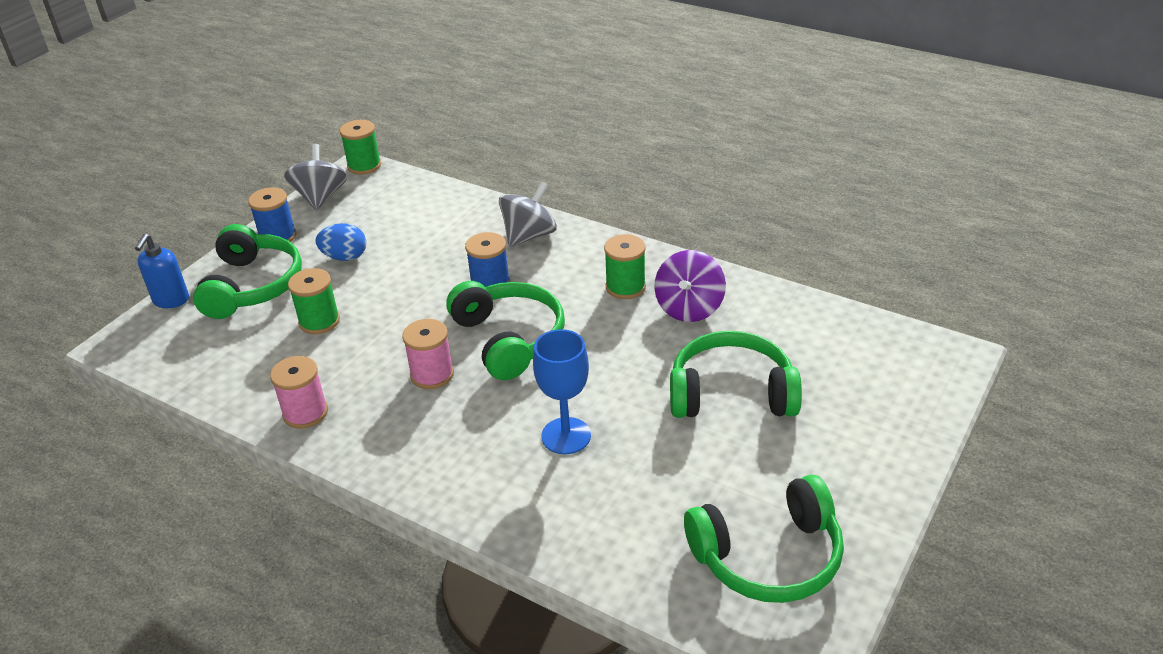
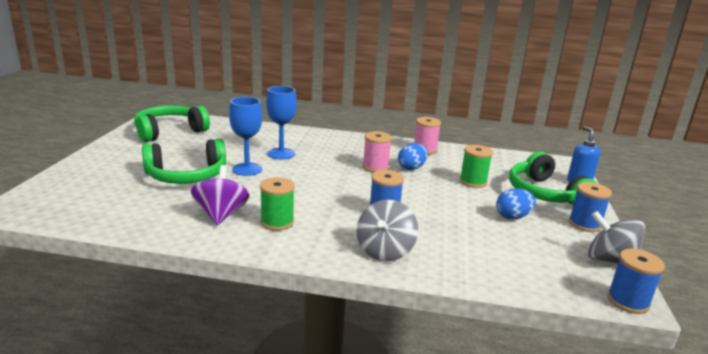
camera: 155 degrees right, 15 degrees down
(320, 197) = (609, 260): grey spinning top -> grey spinning top turned 150 degrees clockwise
(364, 166) = (628, 301): green spool -> blue spool
(377, 365) = (411, 168): none -> blue egg
(509, 339) = (343, 185): green headphones -> none
(636, 397) = (247, 169): none -> blue goblet

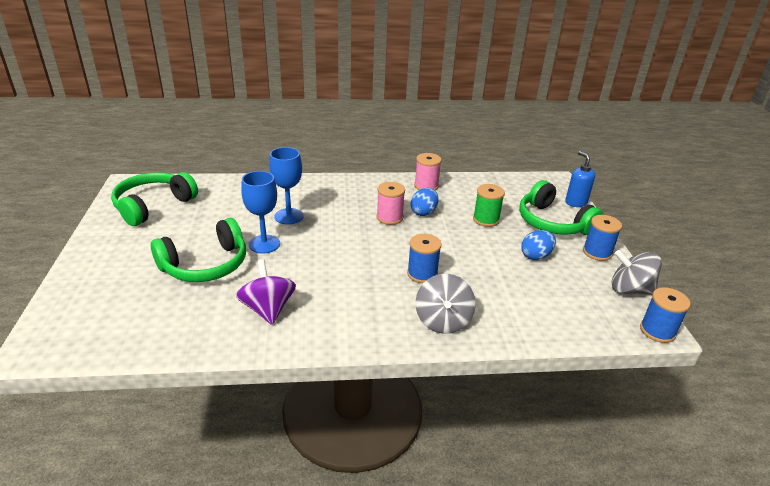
camera: 15 degrees left, 10 degrees up
(277, 222) = (328, 307): green spool -> none

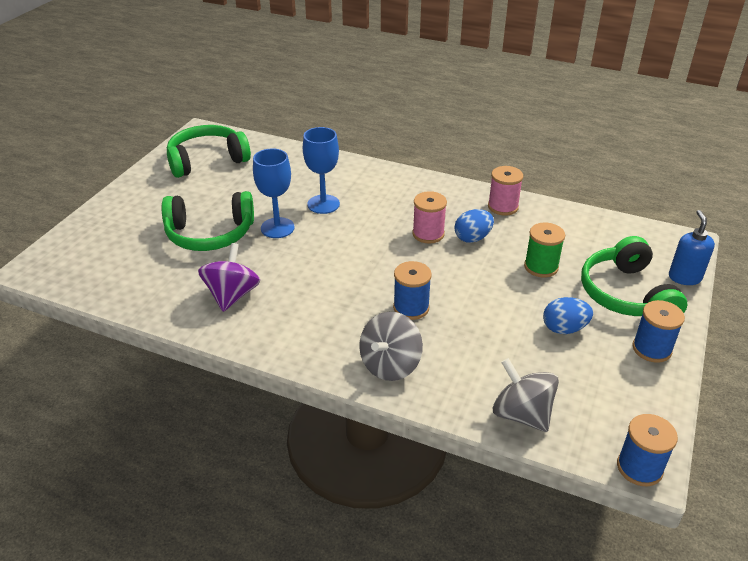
camera: 30 degrees right, 5 degrees up
(629, 289) = (652, 407): grey spinning top -> grey spinning top (521, 414)

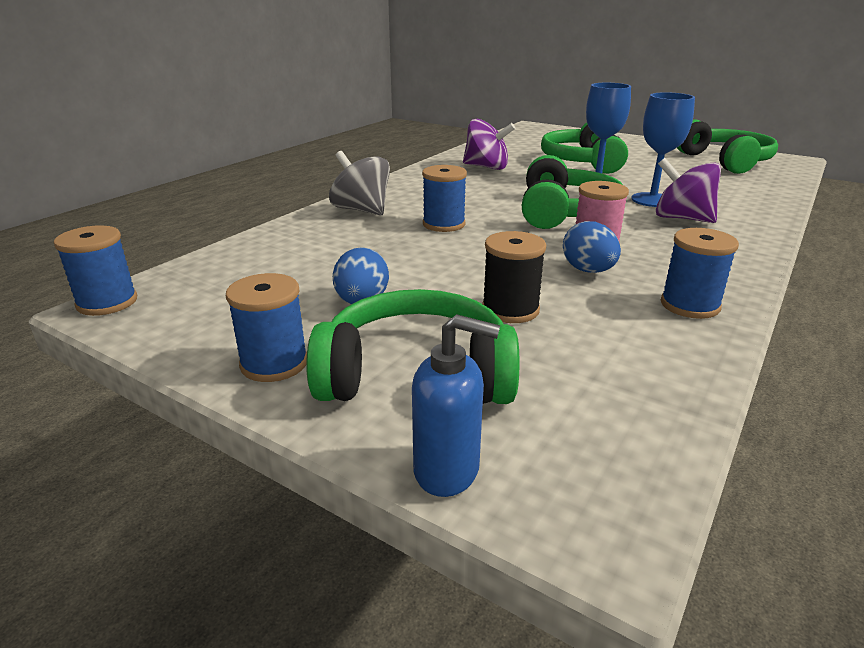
camera: 100 degrees right, 10 degrees down
(363, 196) = (681, 218): none -> purple spinning top
(363, 246) = (565, 212): none -> green headphones
(503, 207) = (689, 305): pink spool -> blue spool
(521, 414) = (246, 255): grey spinning top -> none
(541, 267) = (510, 309): green spool -> black spool

